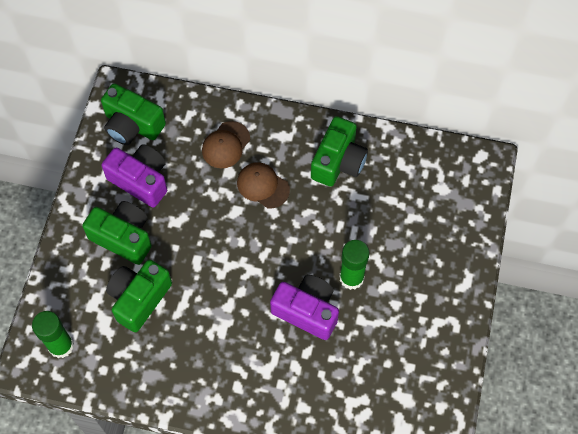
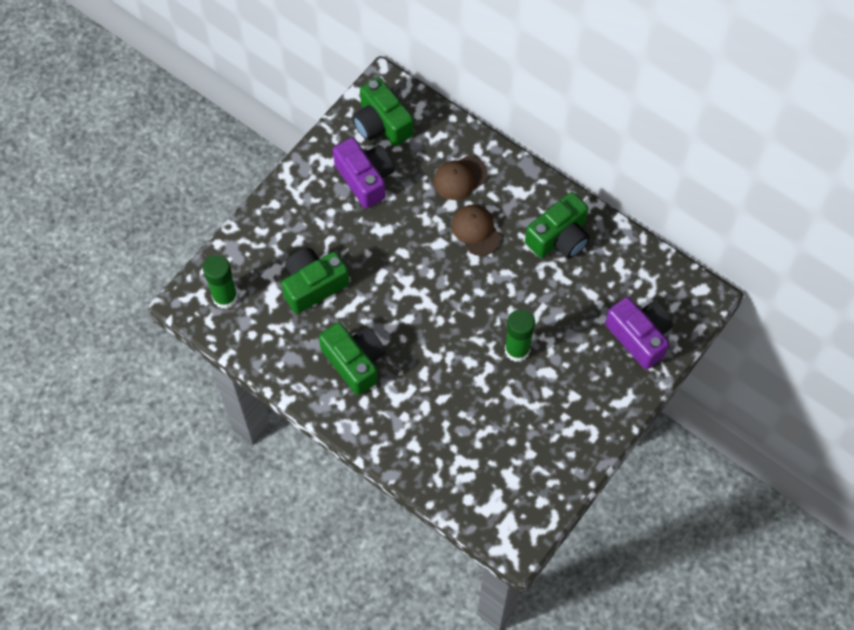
camera: 25 degrees right, 0 degrees up
(123, 237) = (325, 224): green camera -> green camera (354, 362)
(307, 311) = (460, 362): purple camera -> purple camera (639, 336)

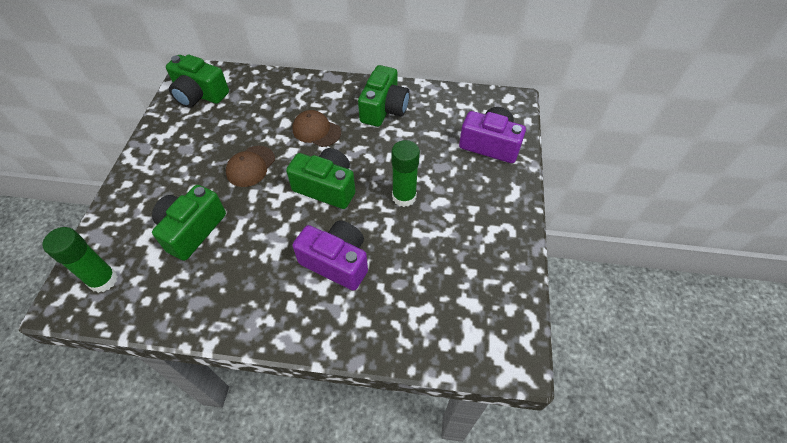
camera: 30 degrees left, 10 degrees down
(354, 362) = (264, 275): green camera -> green camera (326, 187)
(365, 178) = (203, 134): purple camera -> purple camera (336, 262)
(460, 178) = (283, 103): brown cap -> brown cap (251, 166)

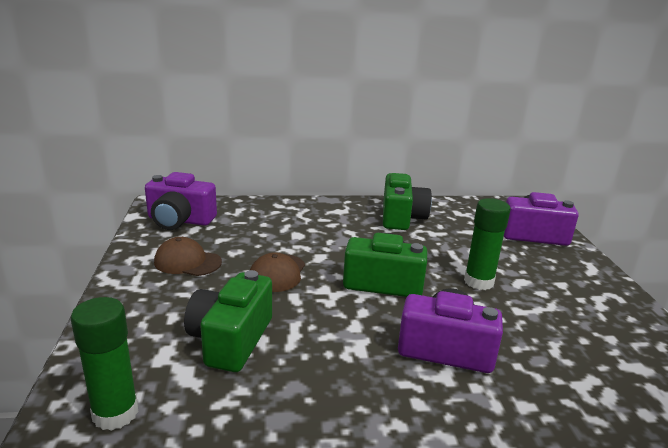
camera: 15 degrees left, 30 degrees down
(199, 94) = (180, 220): green camera -> purple camera
(316, 131) = (338, 238): brown cap -> brown cap (187, 262)

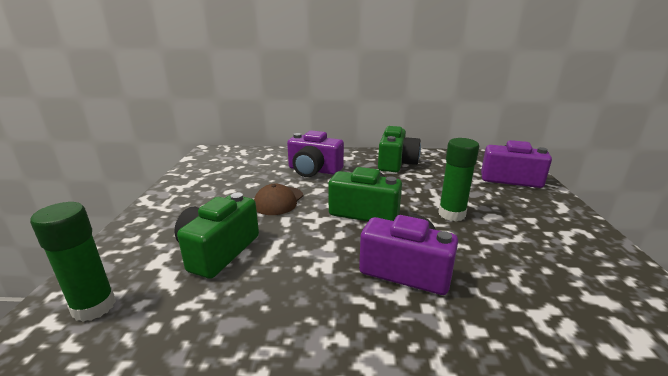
camera: 10 degrees right, 0 degrees up
(180, 220) = (219, 161): purple camera -> purple camera (314, 170)
(187, 262) = (211, 190): brown cap -> none

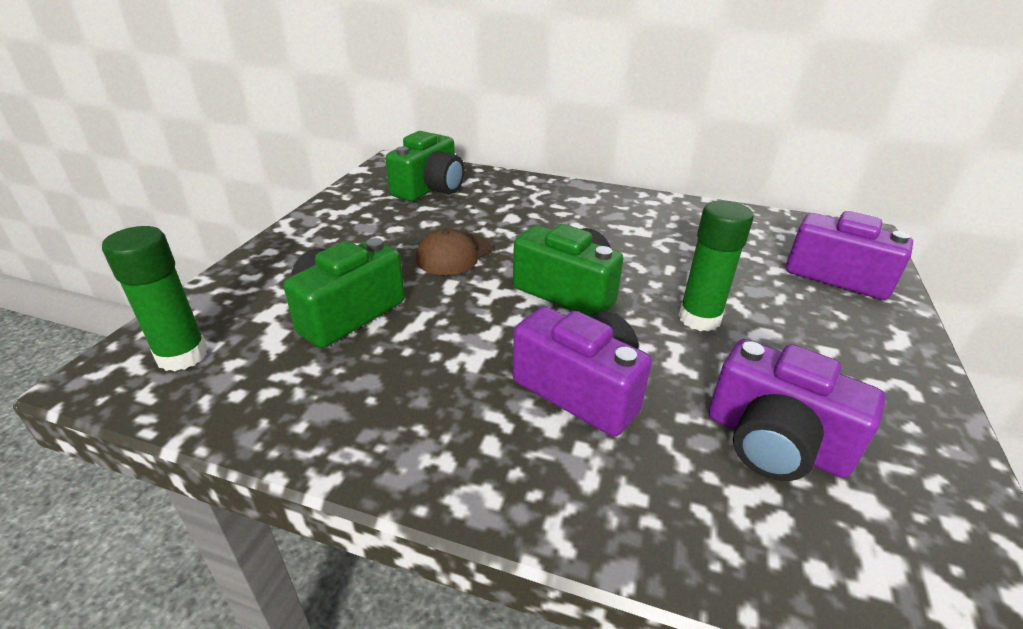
camera: 15 degrees right, 10 degrees up
(314, 170) = (525, 214): purple camera -> purple camera (775, 442)
(396, 163) = (658, 219): green camera -> green camera (429, 188)

